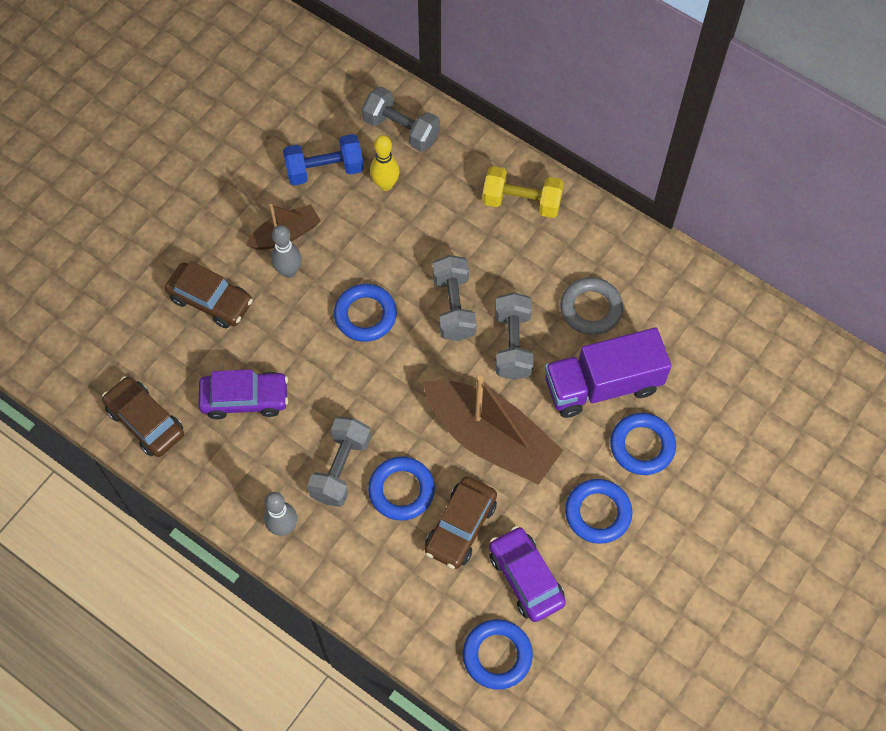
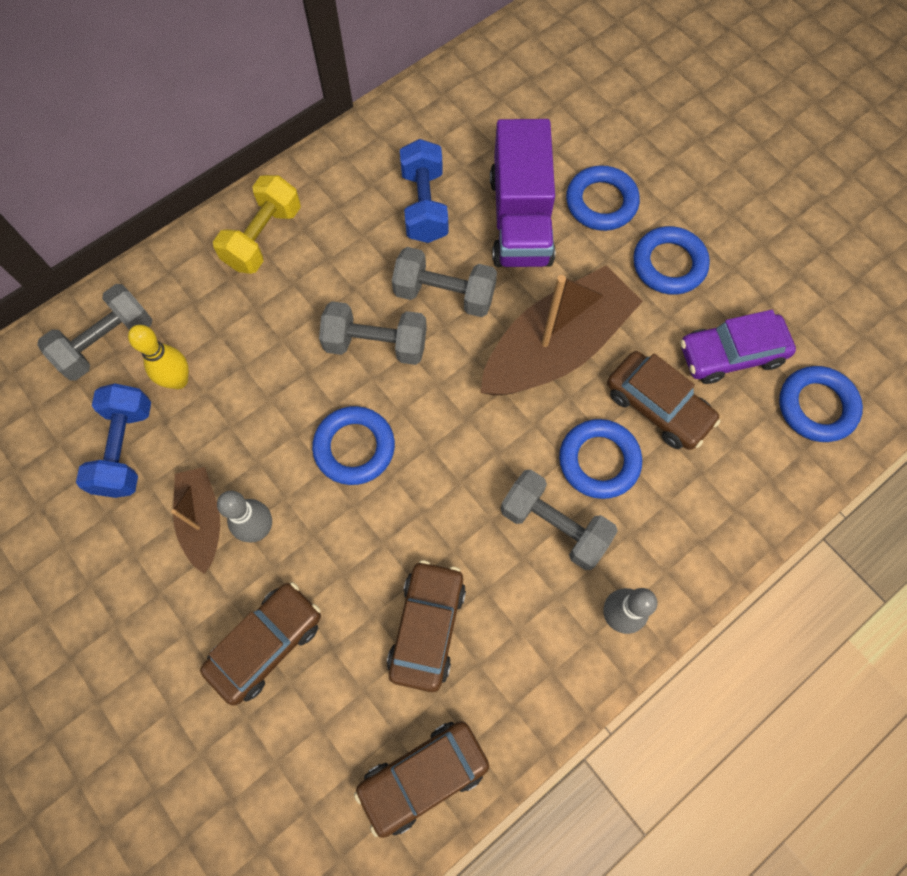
camera: 75 degrees left, 5 degrees up
(245, 399) = (427, 627): purple car -> brown car
(591, 309) = (424, 205): grey ring -> blue dumbbell

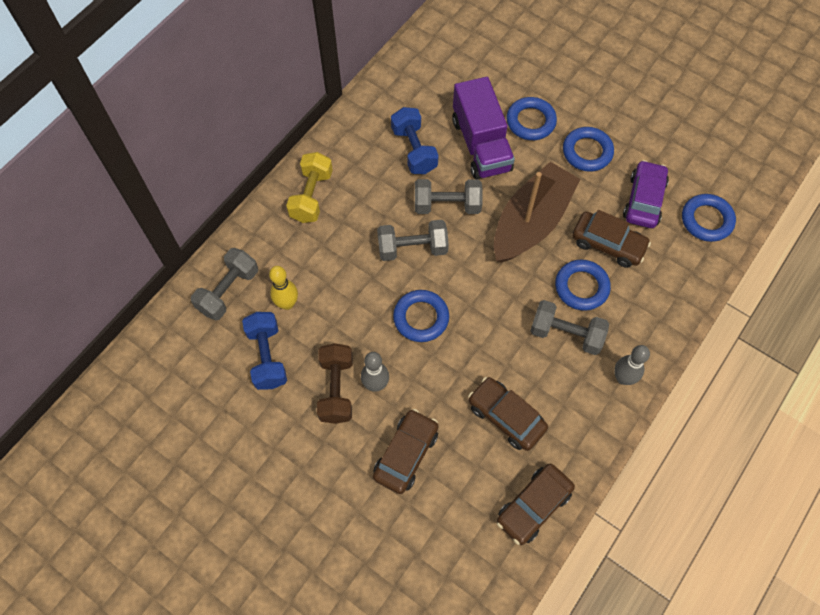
camera: 15 degrees left, 5 degrees down
(202, 521) = (336, 389): brown boat -> brown dumbbell
(427, 627) = (506, 417): brown car -> brown car turned 45 degrees counterclockwise
(730, 354) = (644, 200): purple car -> purple car turned 135 degrees clockwise

